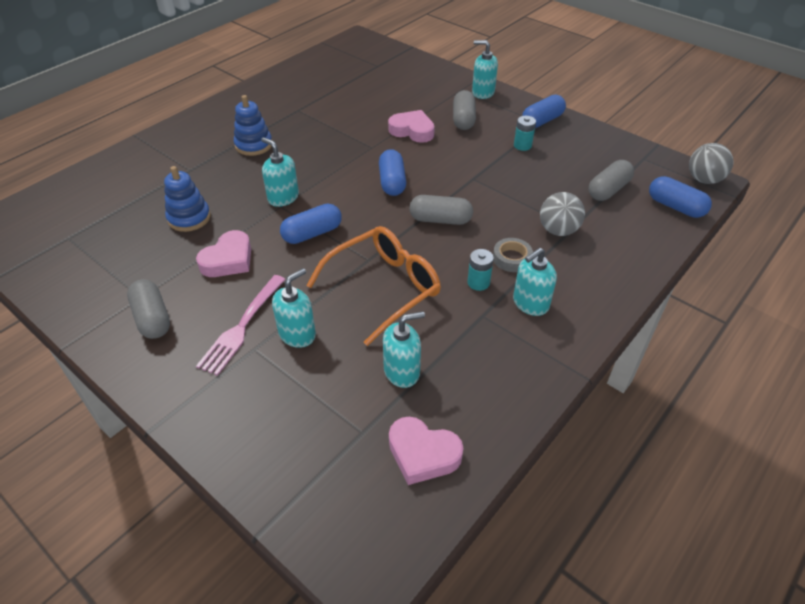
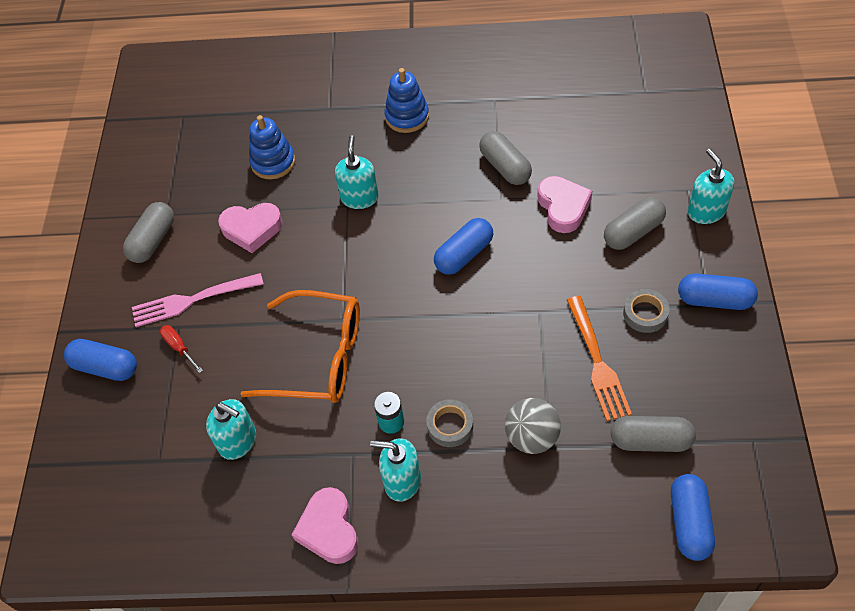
camera: 55 degrees right, 10 degrees up
(274, 359) = (179, 348): none -> red screwdriver
(297, 334) = (216, 341): turquoise soap dispenser -> none
(312, 233) = (335, 255): blue capsule -> blue capsule (105, 367)
(423, 454) = (170, 515): pink heart -> pink heart (329, 529)
(440, 220) = (448, 331): grey capsule -> grey capsule (505, 167)
(522, 145) = (645, 314): turquoise battery -> grey tape
(533, 178) = (597, 361): none -> orange fork
(704, 179) = (778, 524): grey ball -> none

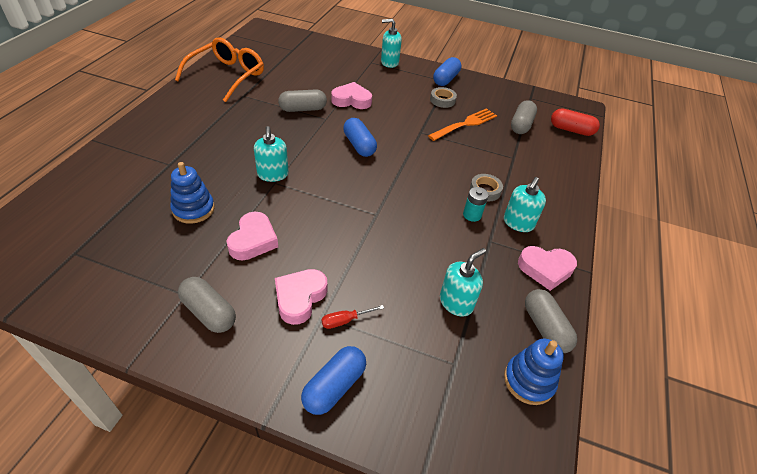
camera: 80 degrees left, 10 degrees down
(193, 300) = (300, 298): pink fork -> pink heart
(318, 357) = (402, 235): orange glasses -> orange glasses (227, 76)
(359, 197) = (273, 174): turquoise soap dispenser -> turquoise soap dispenser turned 120 degrees counterclockwise
(407, 117) = (219, 132): blue stacking toy -> blue stacking toy (529, 381)
(532, 437) = (505, 162): grey ball -> none
(597, 361) = (464, 124): orange fork -> orange fork turned 45 degrees counterclockwise
(633, 232) = (386, 86): grey capsule -> grey capsule (545, 328)
(689, 522) = (571, 130): blue capsule -> red capsule

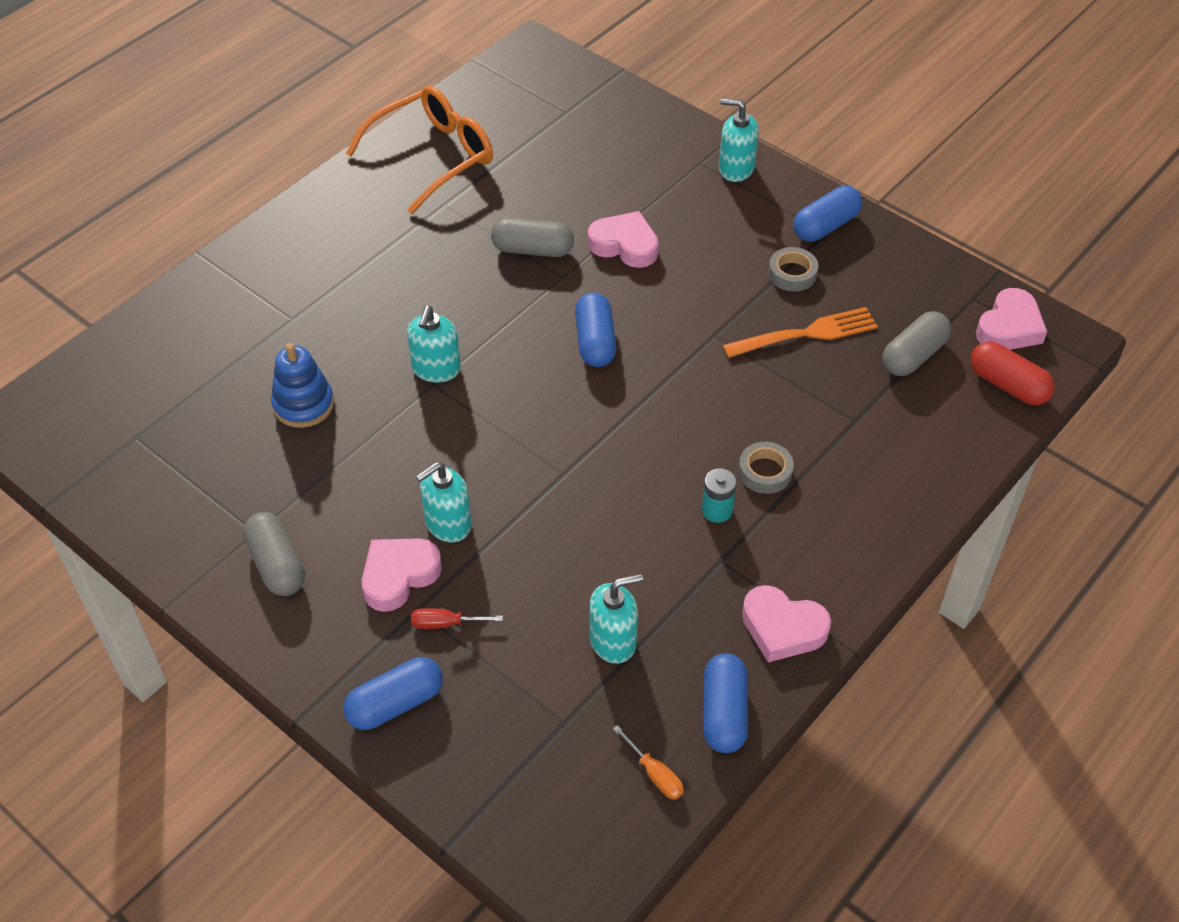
camera: 25 degrees right, 5 degrees up
(253, 240) = (368, 474): pink heart -> pink heart (1009, 327)
(518, 223) = (786, 542): turquoise soap dispenser -> turquoise soap dispenser (448, 524)
(529, 381) = (654, 774): blue stacking toy -> orange screwdriver
(545, 328) = (724, 713): grey capsule -> blue capsule

